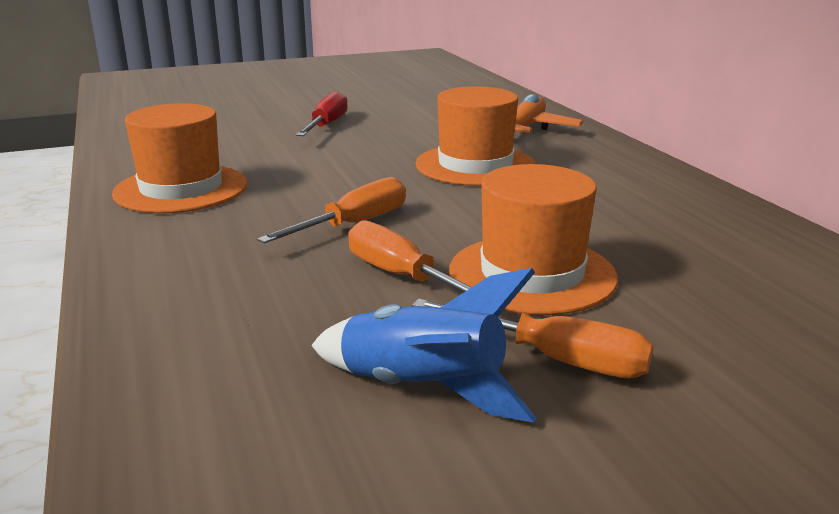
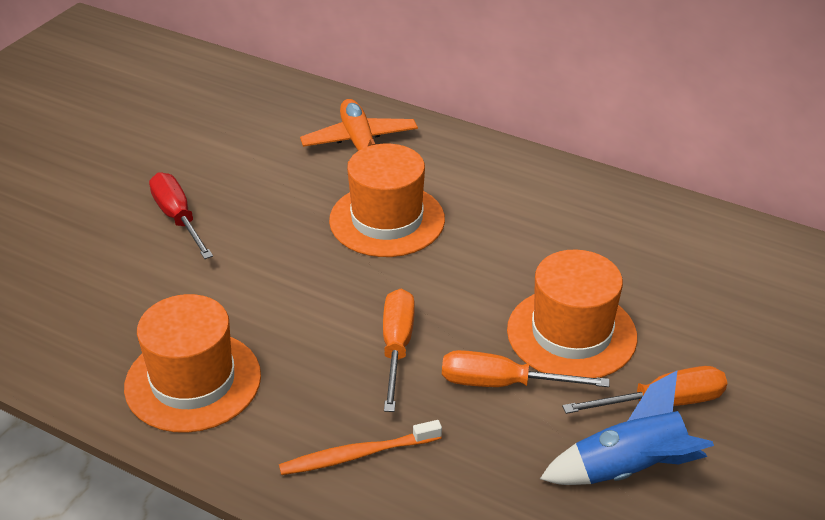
camera: 40 degrees left, 15 degrees up
(202, 265) = (357, 455): none -> orange toothbrush

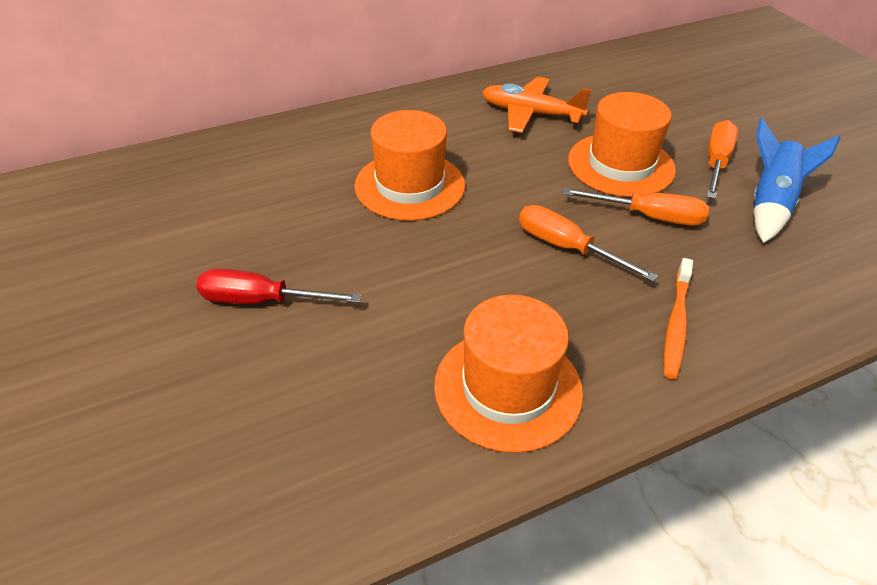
camera: 55 degrees left, 5 degrees up
(360, 144) = (297, 156): orange plane -> orange plane (531, 113)
(502, 384) = (649, 216): orange screwdriver -> orange screwdriver turned 120 degrees counterclockwise

